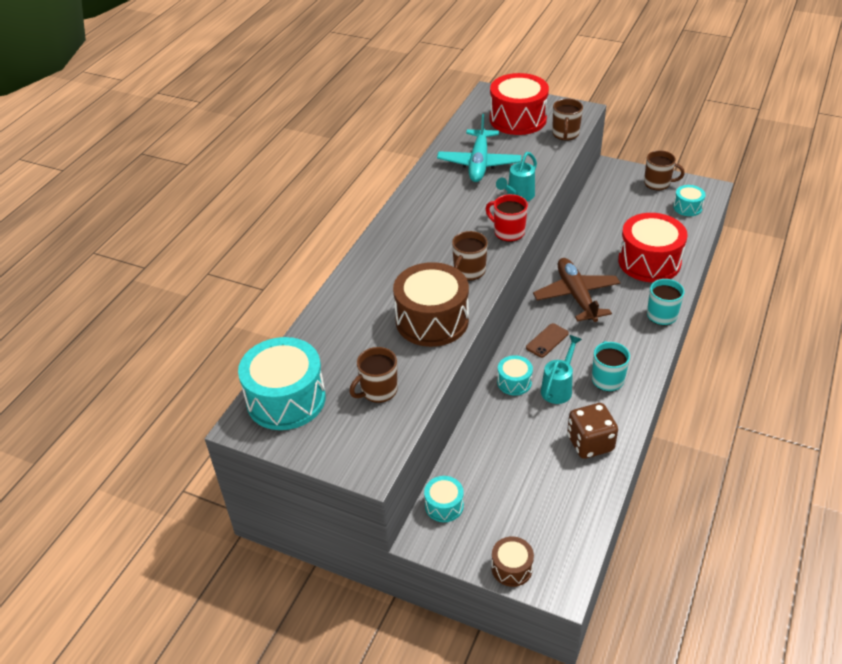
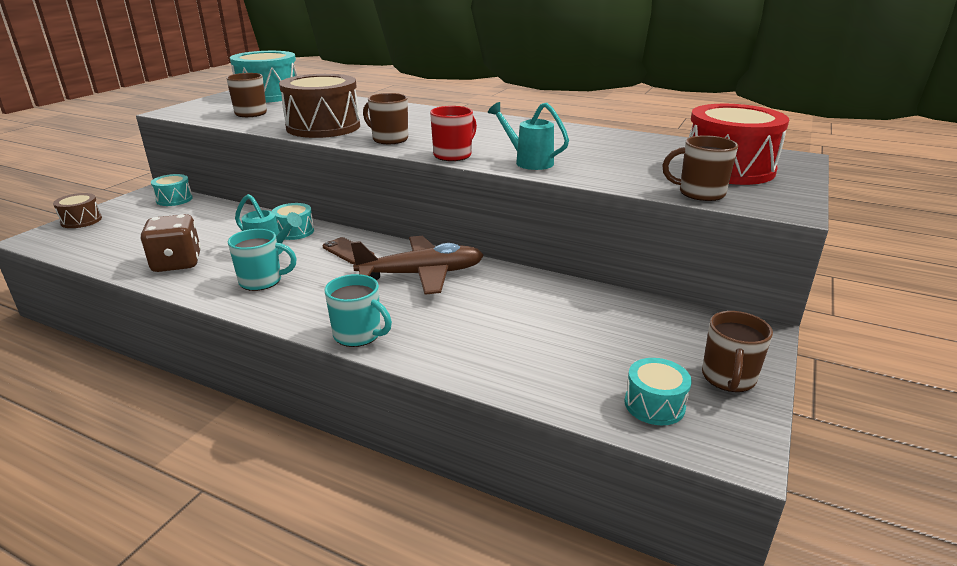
camera: 90 degrees right, 15 degrees down
(479, 163) = (602, 148): turquoise plane -> none
(649, 262) = (486, 339): red drum -> none

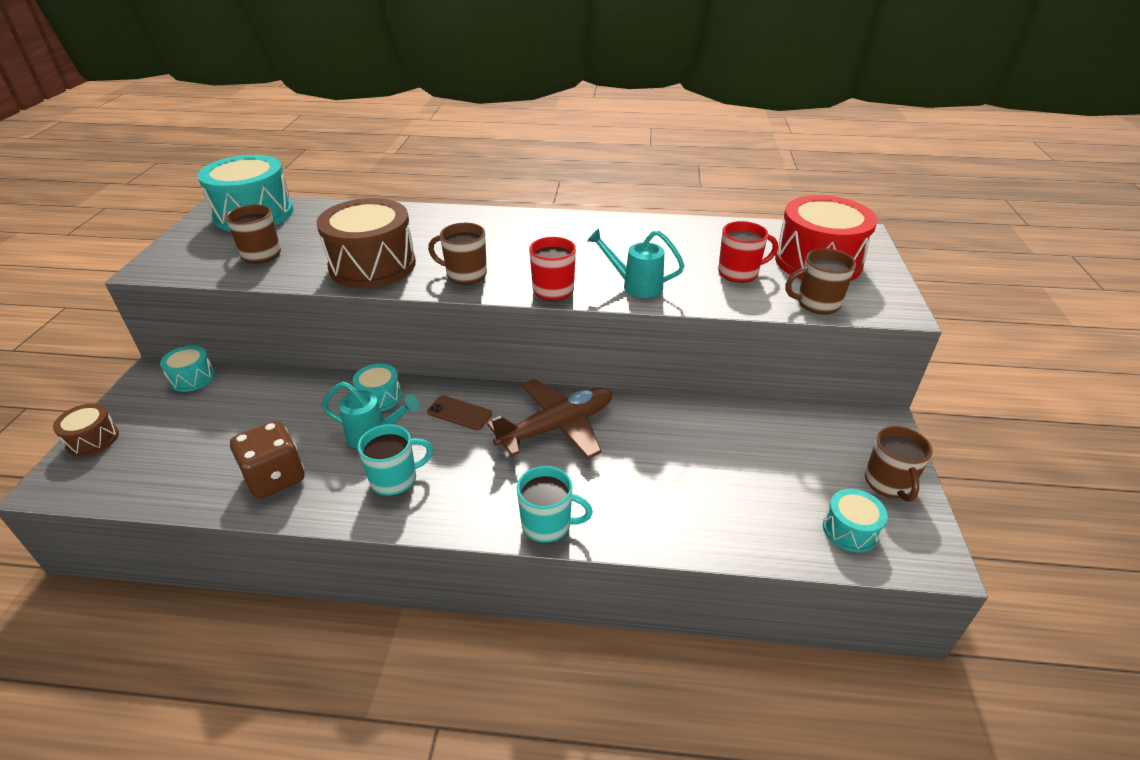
camera: 20 degrees left, 10 degrees up
(637, 166) = (739, 273): none -> red mug

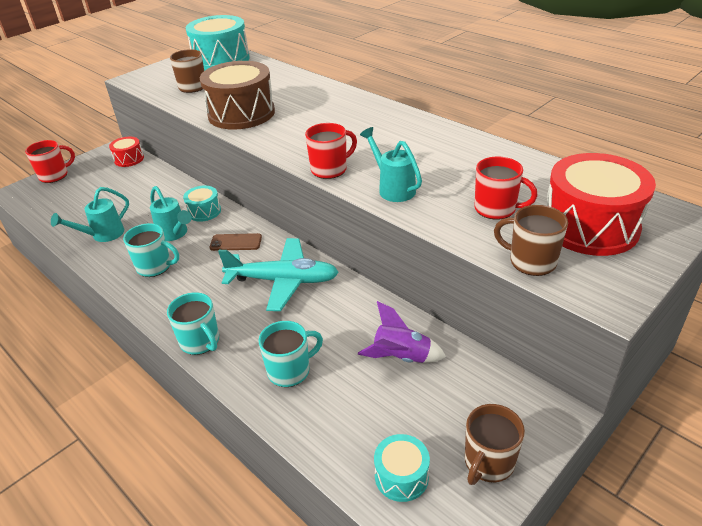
camera: 40 degrees right, 0 degrees up
(93, 439) = (54, 175): brown drum -> red mug
(192, 378) = (129, 159): turquoise drum -> red drum
(275, 477) = (102, 235): brown dice -> turquoise watering can
(459, 413) = (236, 242): brown phone -> brown phone turned 60 degrees counterclockwise
(465, 274) = (287, 138): brown mug -> none
(557, 427) = (283, 281): brown plane -> turquoise plane
(665, 502) = (290, 371): none -> turquoise mug
(739, 440) = (401, 357): none -> purple rocket

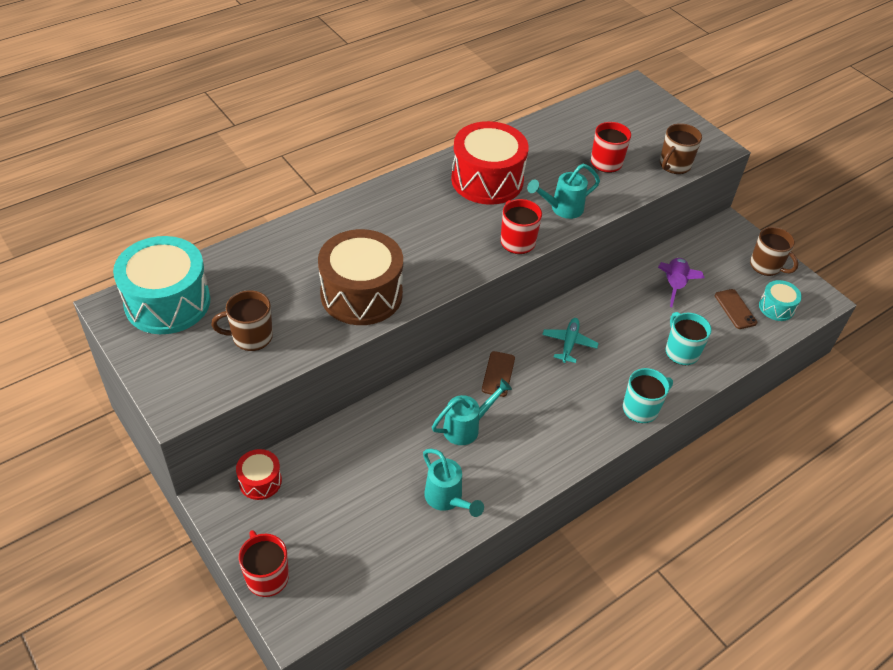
camera: 85 degrees left, 10 degrees up
(155, 267) = (523, 445): turquoise mug -> none
(204, 211) = (429, 398): turquoise drum -> none
(283, 281) = (569, 343): turquoise plane -> turquoise plane, size x0.54
(381, 424) = (735, 309): none -> brown phone
(590, 226) = (638, 127): red drum -> red drum (487, 180)

